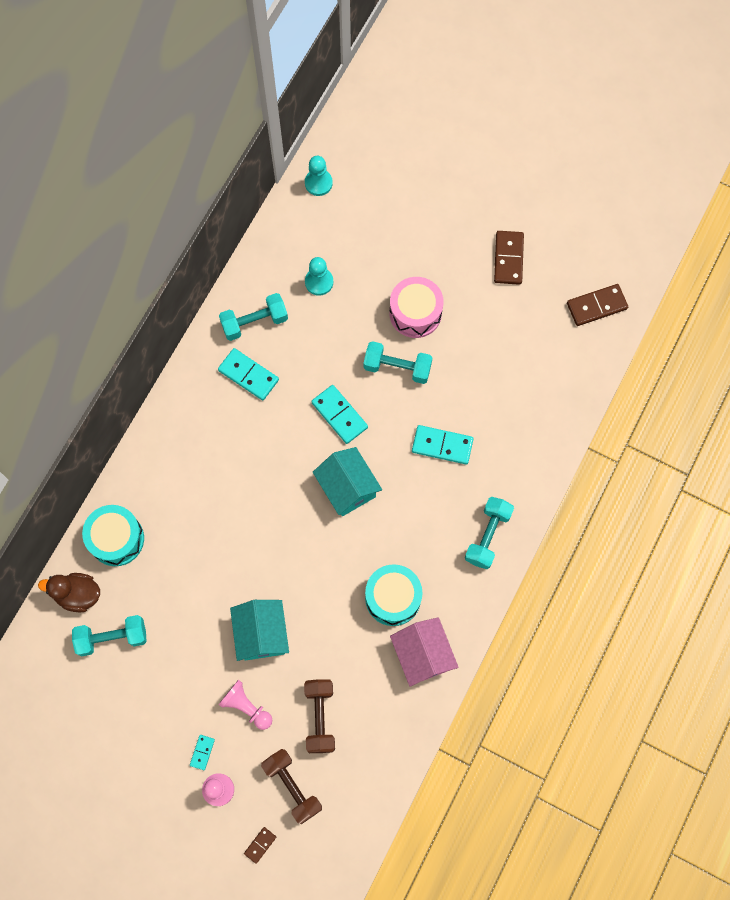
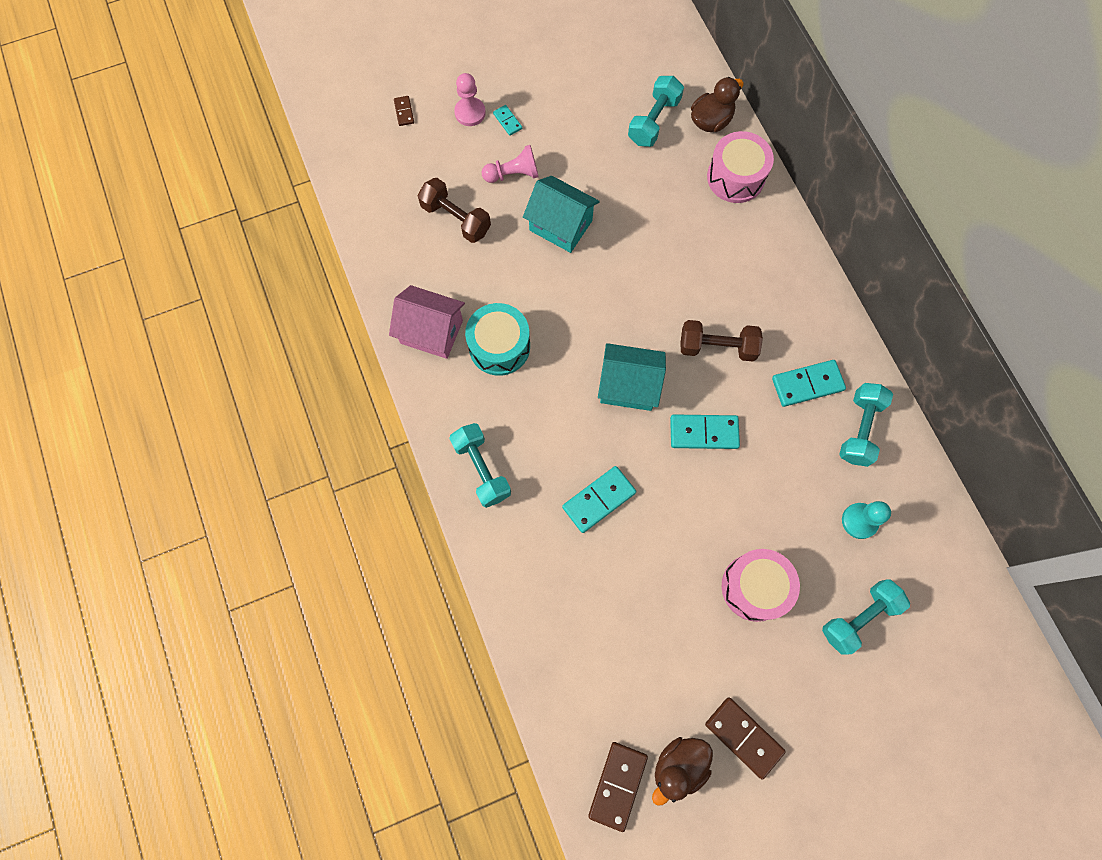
camera: 130 degrees right, 0 degrees up
(116, 539) = (735, 177): turquoise drum -> pink drum
(292, 786) = (423, 162): brown dumbbell -> brown dumbbell (717, 347)
(318, 183) = (978, 609): turquoise pawn -> none
(397, 367) = (710, 523): turquoise dumbbell -> turquoise dumbbell (859, 618)
(556, 281) = (679, 766): none -> brown duck

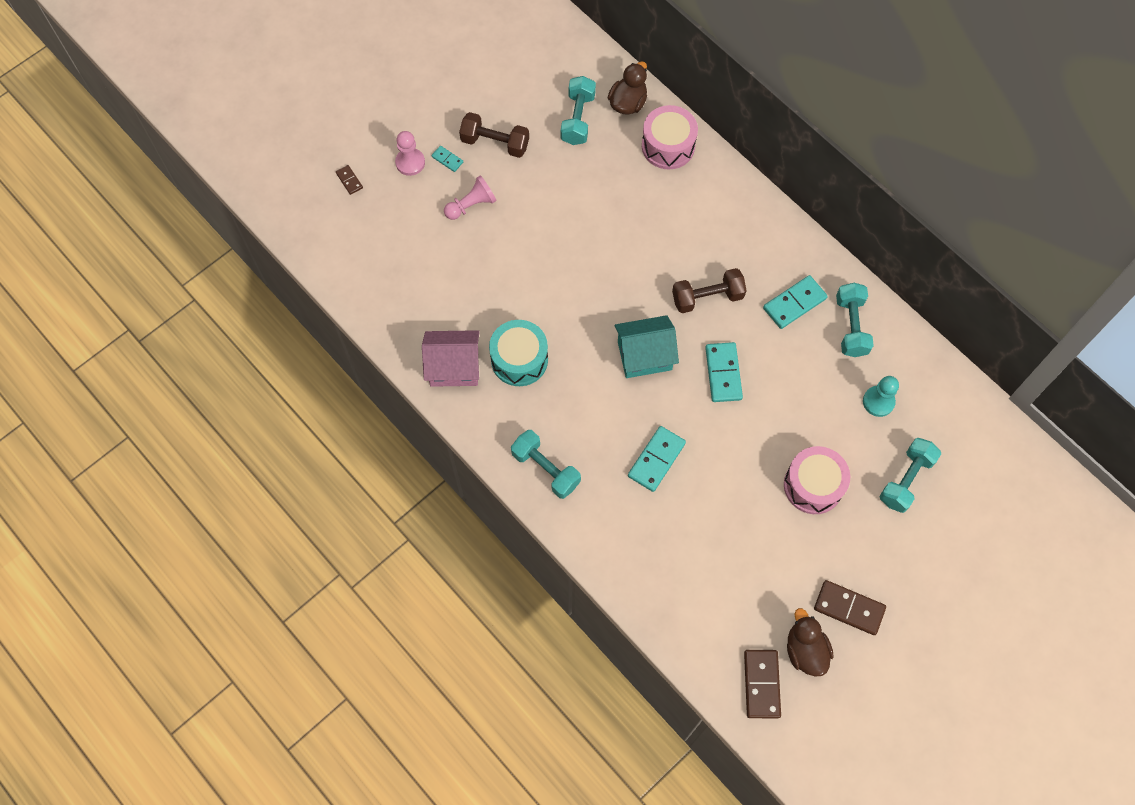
camera: 20 degrees left, 5 degrees down
(456, 219) = (436, 261): brown dumbbell -> brown dumbbell (495, 143)
(560, 225) = (531, 237): turquoise house -> none
(679, 766) = (805, 650): brown duck -> brown duck turned 135 degrees clockwise
(704, 433) = (723, 373): turquoise domino -> turquoise domino turned 75 degrees counterclockwise

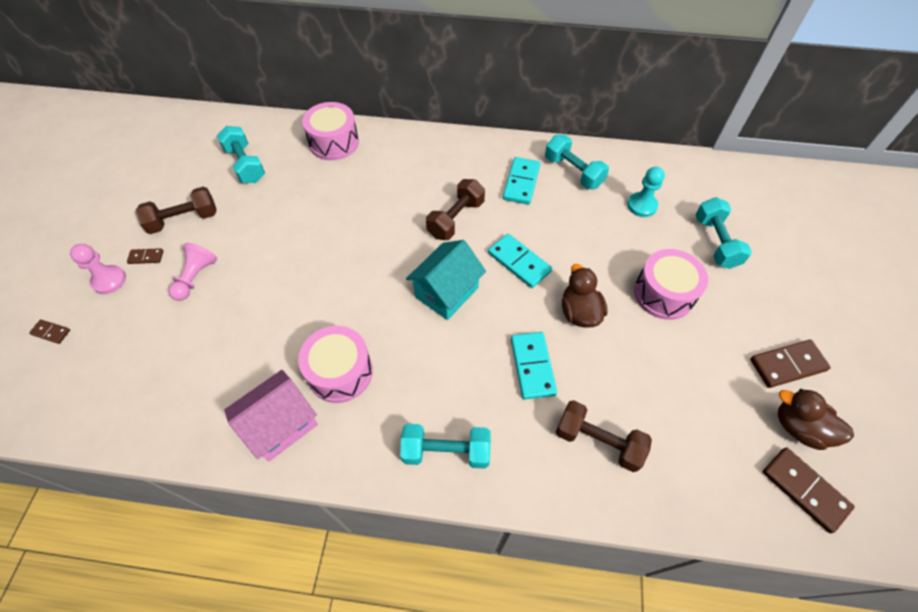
camera: 40 degrees left, 10 degrees down
(447, 159) = (146, 257): turquoise domino -> brown domino
(519, 359) = (340, 372): turquoise drum -> pink drum
(628, 103) = (278, 134): brown duck -> brown duck (579, 312)
(652, 544) = (598, 441): none -> brown dumbbell

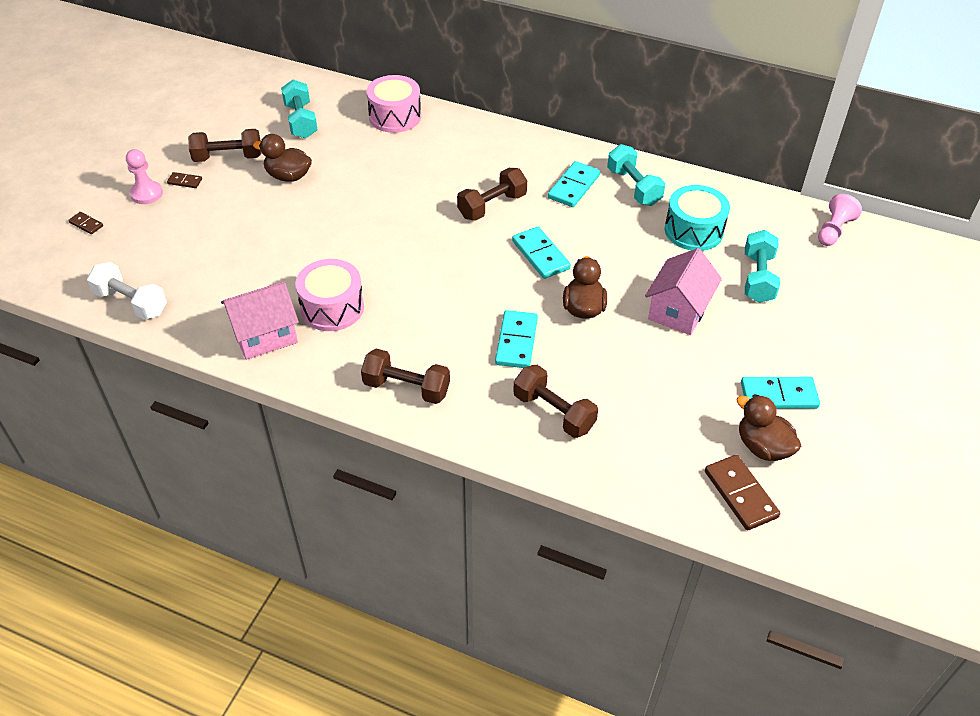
camera: 15 degrees right, 10 degrees down
(124, 420) = (131, 302): none -> white dumbbell
(196, 278) = (225, 207): pink pawn -> pink pawn (833, 230)
(251, 228) = (288, 176): none -> brown duck
(446, 292) = (457, 265): turquoise house -> none
(446, 451) = (406, 388): turquoise dumbbell -> brown dumbbell
(642, 205) = (693, 231): turquoise pawn -> turquoise drum
(663, 294) = (678, 310): pink drum -> pink house
(787, 365) = (778, 395): brown domino -> turquoise domino

